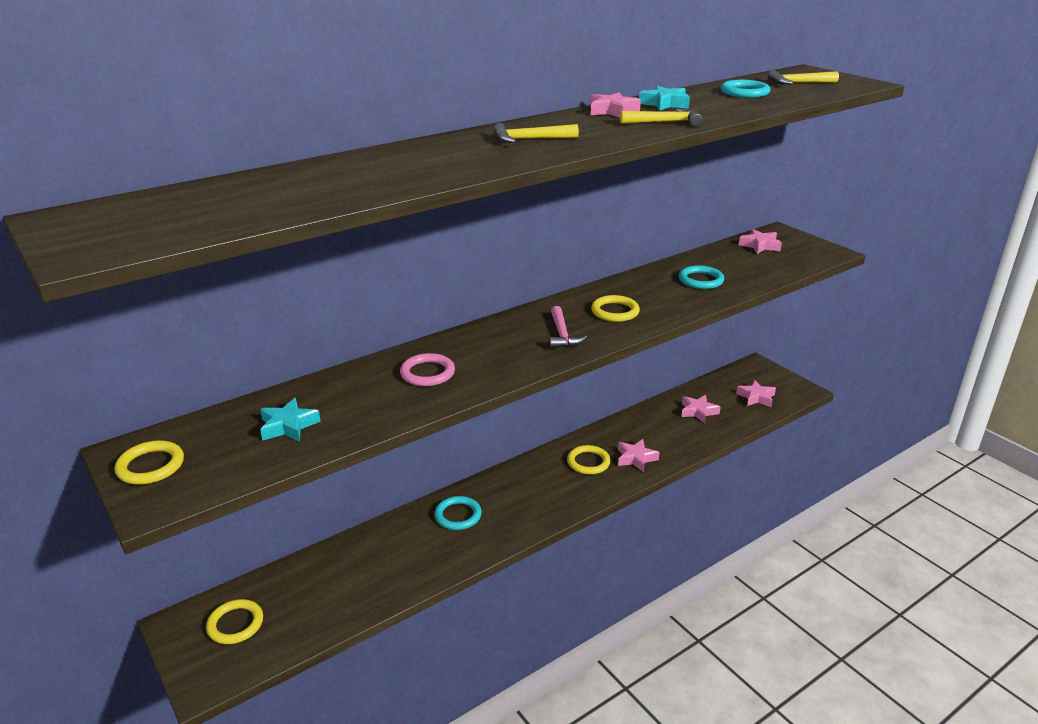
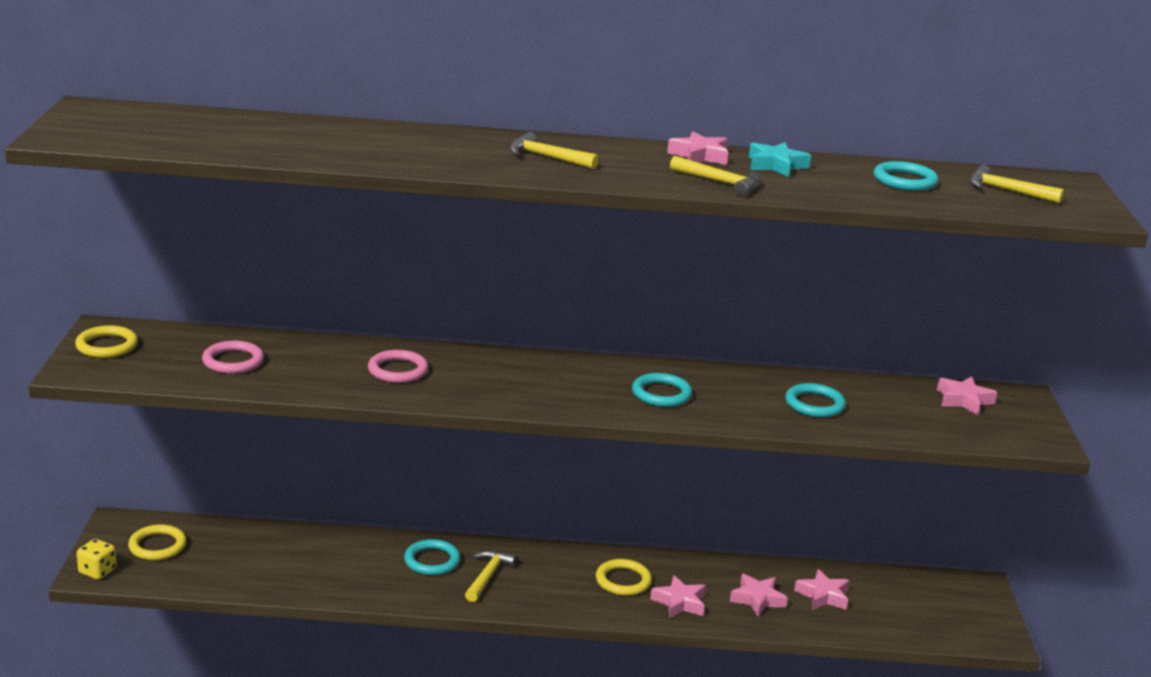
camera: 35 degrees right, 5 degrees down
(207, 678) = (97, 571): none -> yellow dice
(288, 426) = (233, 361): turquoise star -> pink ring
(507, 506) = (488, 576): none -> yellow hammer
(562, 335) = (570, 391): pink hammer -> none
(615, 311) = (661, 394): yellow ring -> turquoise ring
(756, 397) = (922, 616): pink star -> pink star (757, 599)

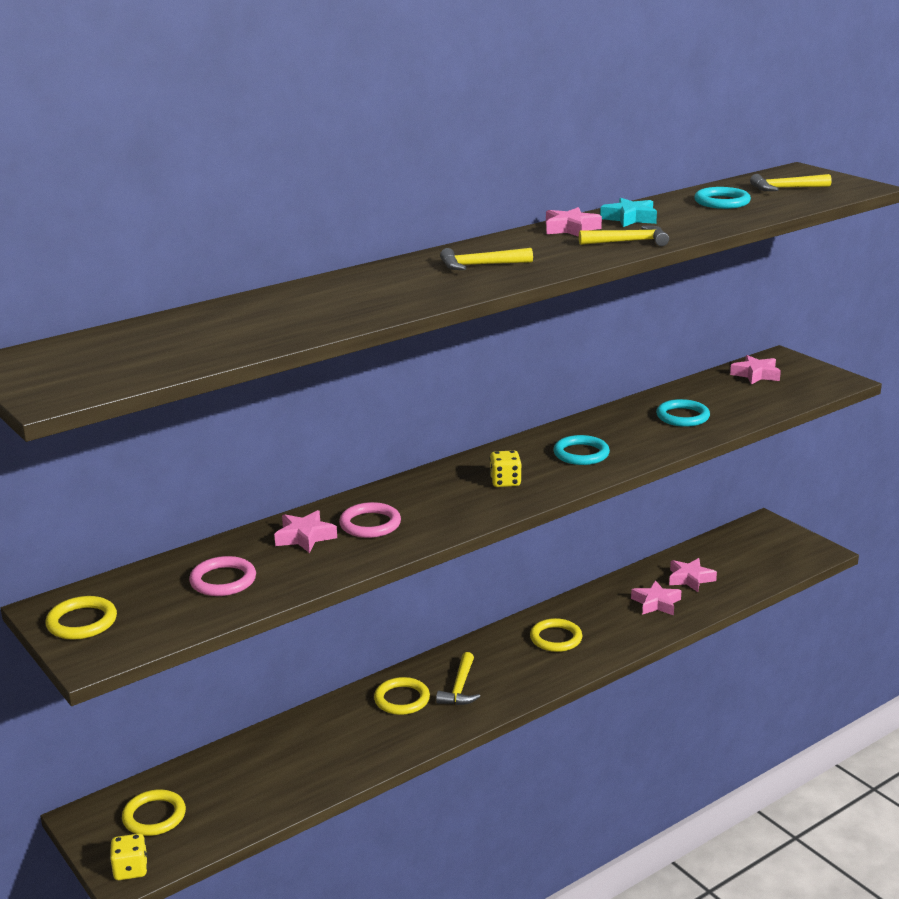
camera: 35 degrees left, 0 degrees up
(432, 561) = (402, 699): turquoise ring -> yellow ring
(488, 576) = (460, 688): yellow hammer -> yellow hammer turned 150 degrees counterclockwise
(556, 387) = (505, 482): none -> yellow dice
(679, 602) = (613, 633): pink star -> pink star (305, 537)

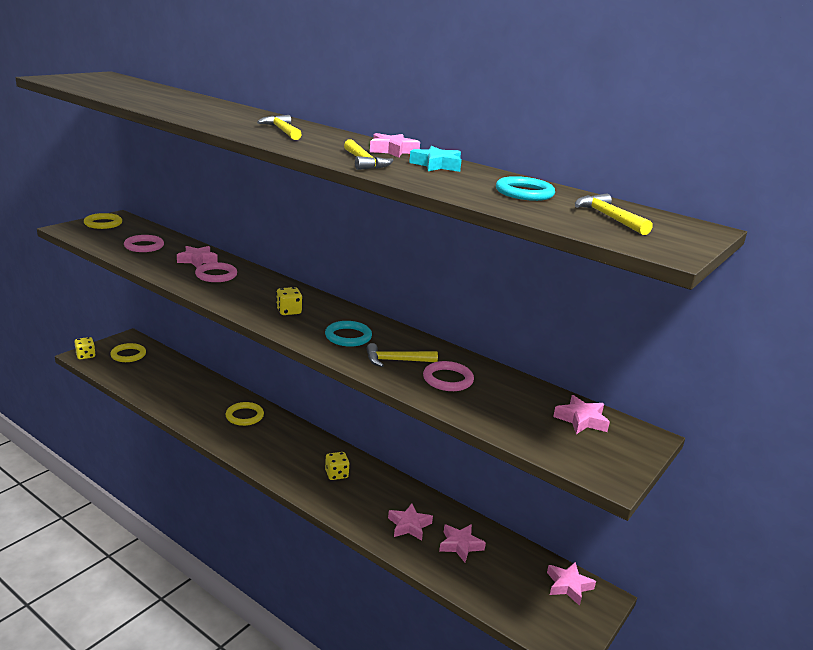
camera: 70 degrees right, 0 degrees up
(460, 688) = (262, 437): yellow hammer -> yellow hammer (396, 360)
(556, 638) = (336, 474): yellow ring -> yellow dice
(682, 416) = (448, 379): turquoise ring -> pink ring
(750, 535) = (568, 586): none -> pink star

